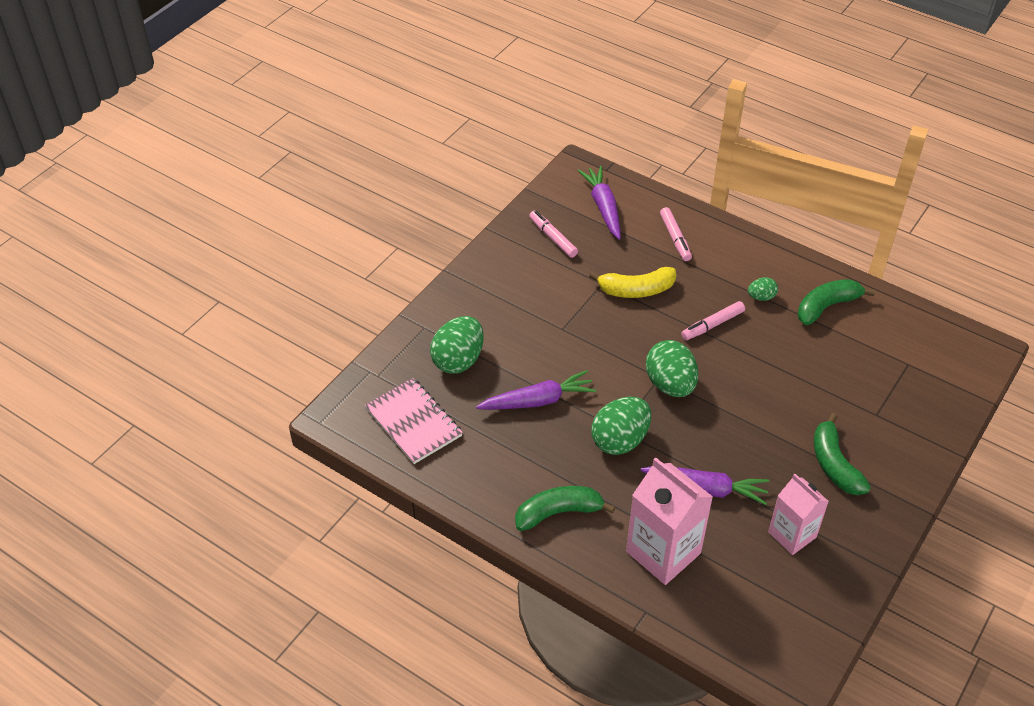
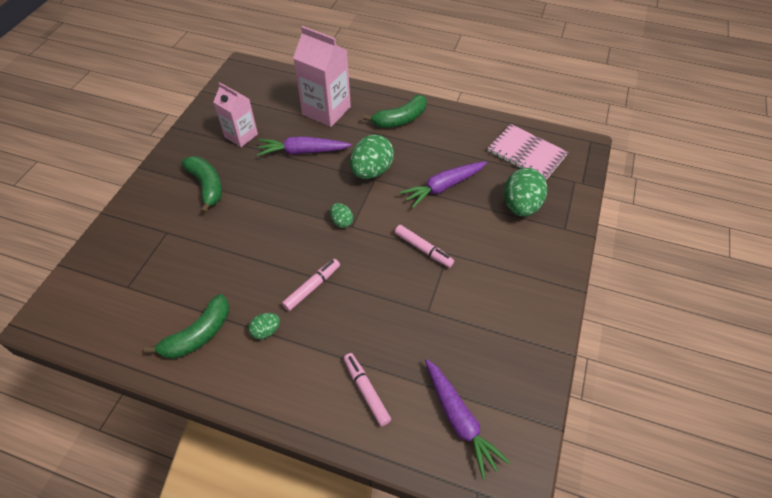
camera: 165 degrees right, 5 degrees up
(553, 238) = (498, 358): pink marker -> pink marker (423, 249)
(636, 290) = (392, 310): yellow banana -> none
(670, 384) = (341, 222): green egg -> green egg, size x0.50

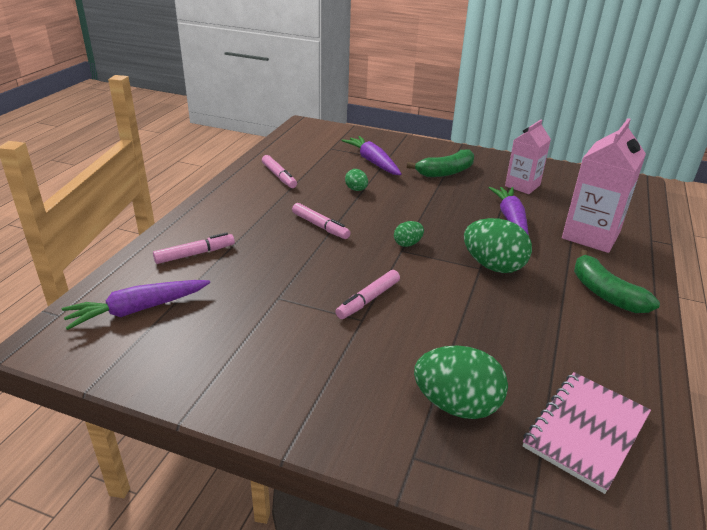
camera: 90 degrees right, 20 degrees down
(198, 335) = (279, 176): green banana -> pink marker
(266, 331) = (275, 204): green egg -> green egg (356, 190)
(443, 187) = (479, 324): purple carrot -> purple carrot (373, 162)

